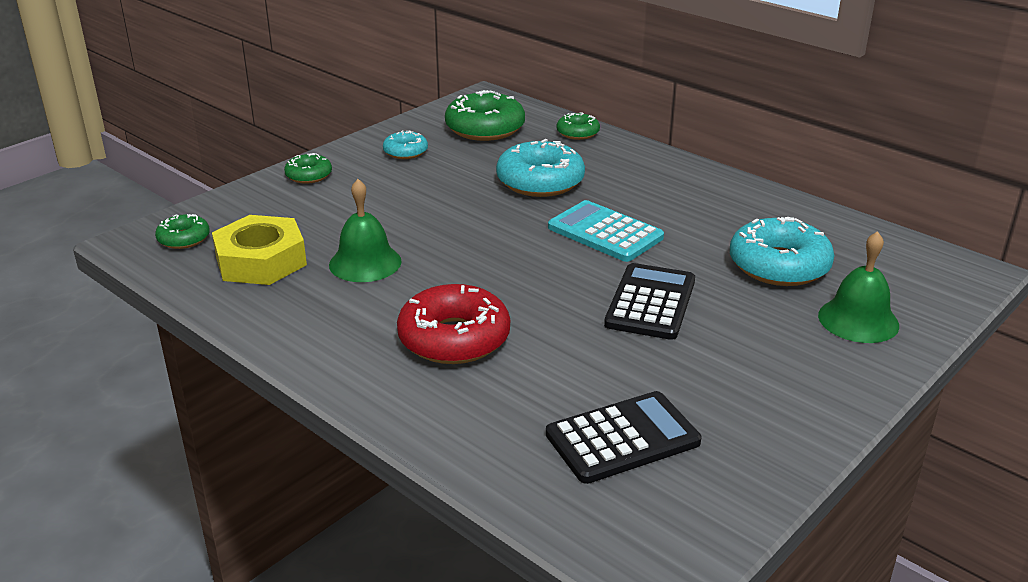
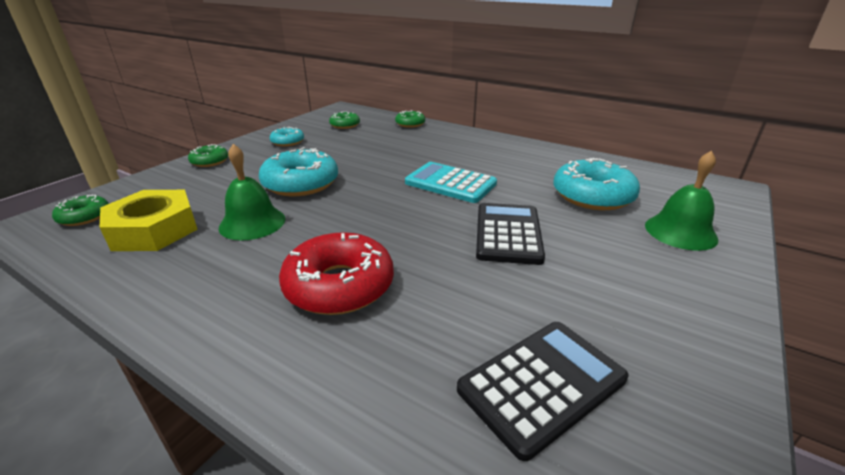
camera: 10 degrees left, 0 degrees up
(485, 128) = (345, 125): green donut -> green donut, size x0.54
(540, 181) = (391, 153): turquoise donut -> turquoise donut (301, 183)

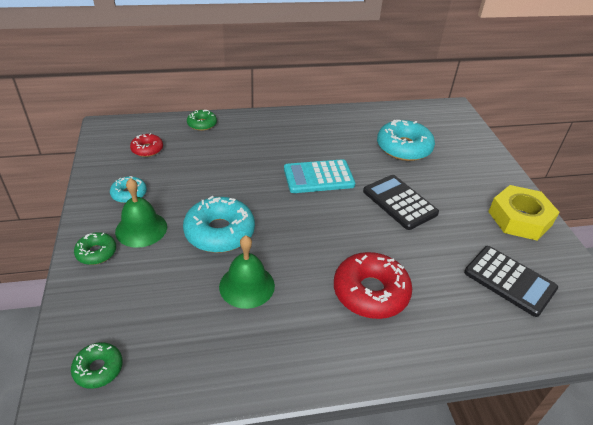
camera: 45 degrees left, 10 degrees up
(154, 229) = (185, 337): yellow nut -> yellow nut (519, 218)
(345, 125) = (147, 149): green donut -> red donut
(542, 384) = (509, 281): black calculator -> black calculator turned 120 degrees clockwise
(680, 232) = (466, 156): green bell -> green bell (141, 229)

